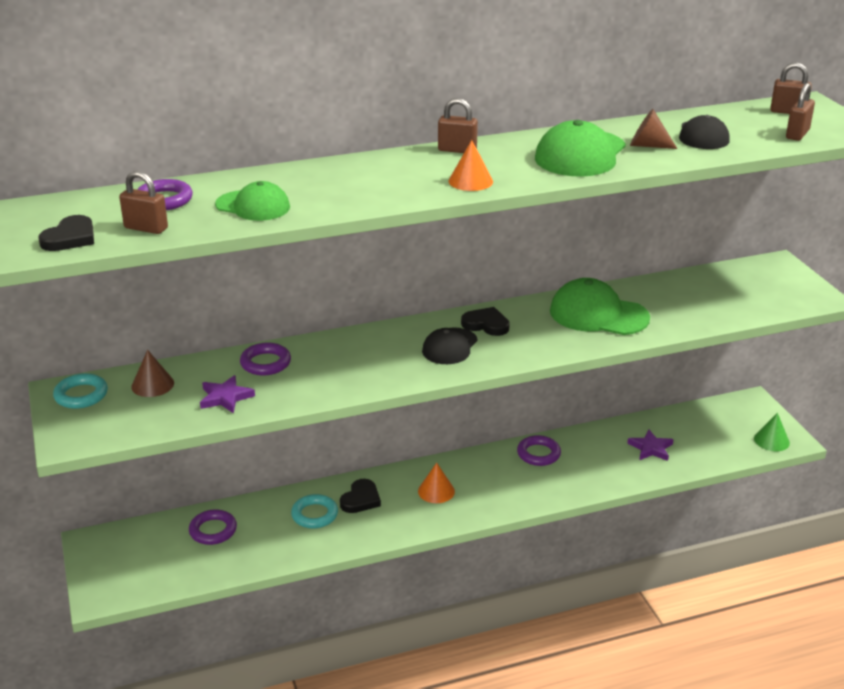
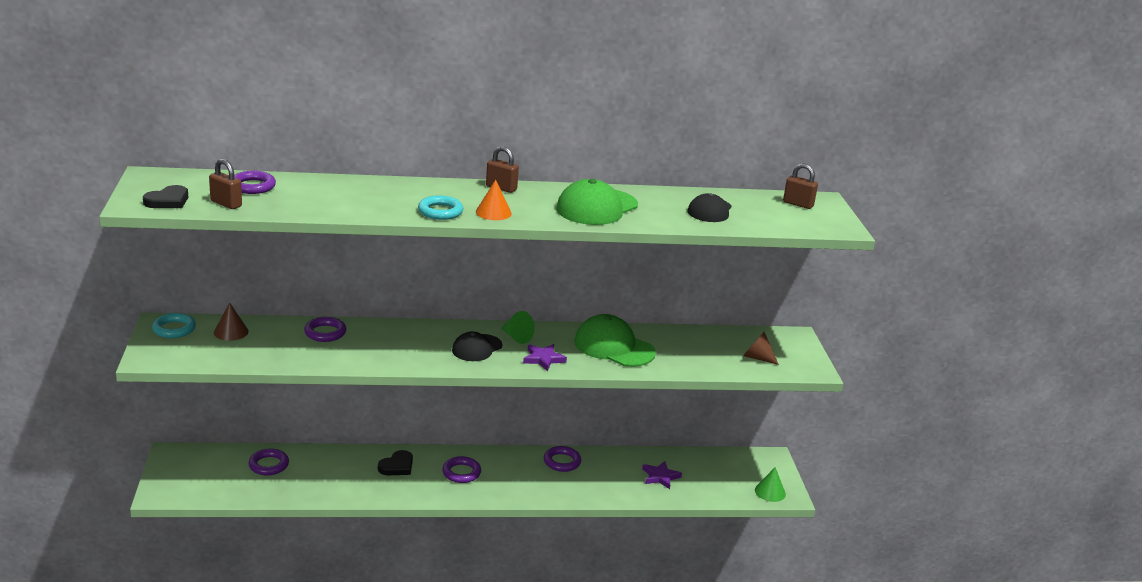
camera: 10 degrees right, 5 degrees down
(225, 397) = (280, 351): purple star -> purple star (543, 359)
(253, 206) = (315, 202): green cap -> none
(314, 515) = (354, 470): turquoise ring -> turquoise ring (440, 212)
(436, 491) = (461, 473): orange cone -> purple ring
(486, 324) = (516, 337): black heart -> green cone
(647, 145) = (657, 210): brown cone -> brown cone (757, 358)
(797, 134) = (789, 222): brown padlock -> none

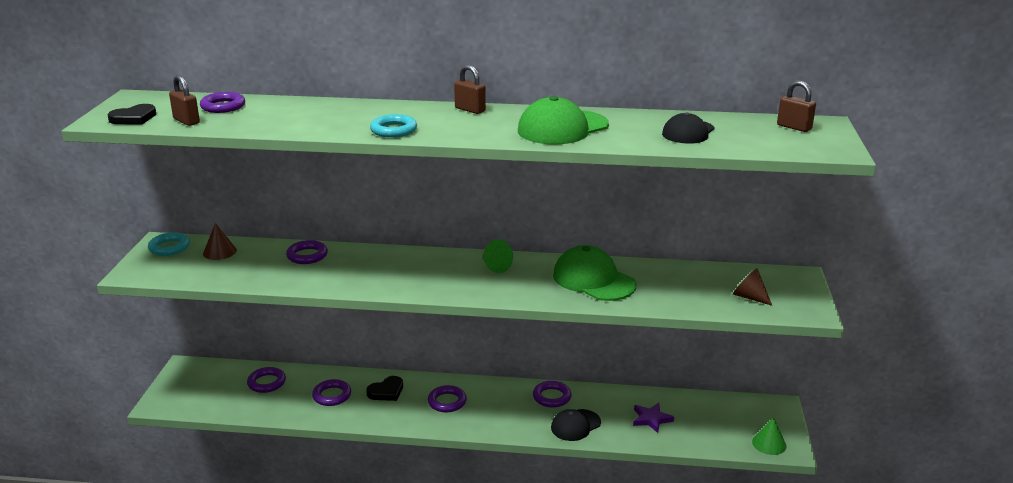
camera: 15 degrees right, 0 degrees up
(342, 474) = (332, 395): none -> purple ring
(477, 348) = (450, 275): black cap -> black cap (575, 425)
(493, 212) = (449, 131): orange cone -> none
(543, 359) = (514, 289): purple star -> none

